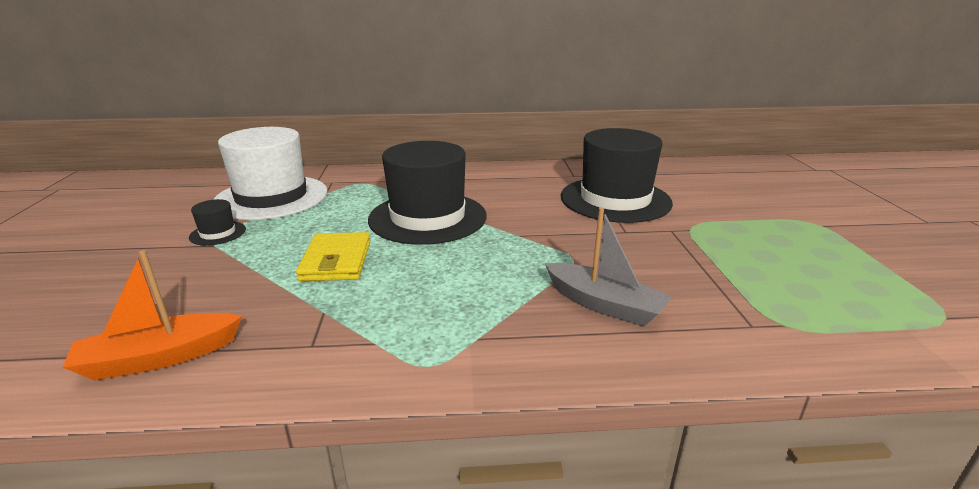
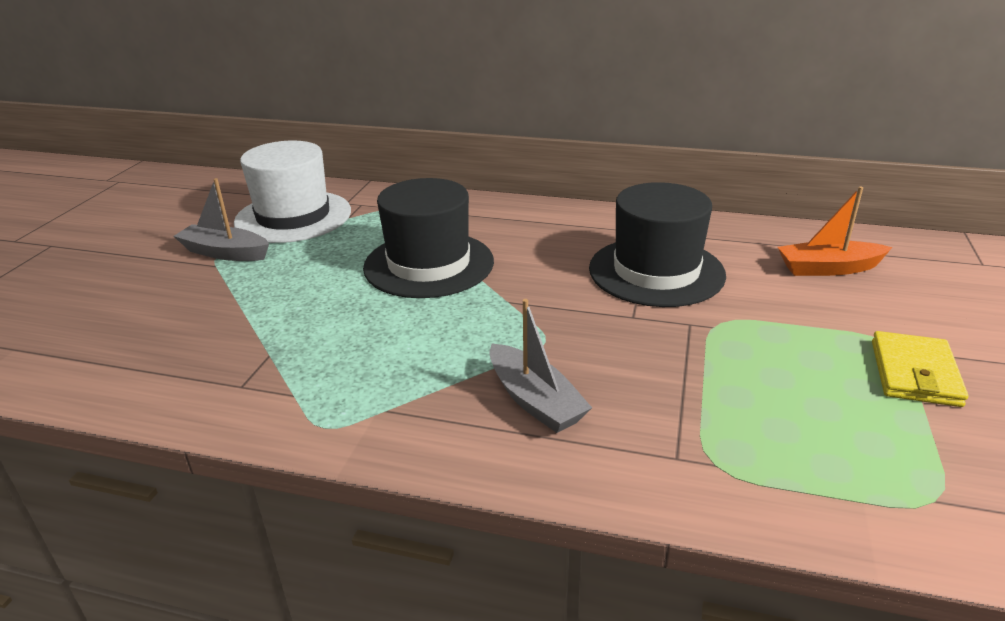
camera: 20 degrees right, 5 degrees up
(159, 358) = (122, 372): orange boat -> orange boat (828, 268)
(218, 233) = (225, 253): black hat -> grey boat
(336, 261) = (310, 302): yellow wallet -> yellow wallet (914, 373)

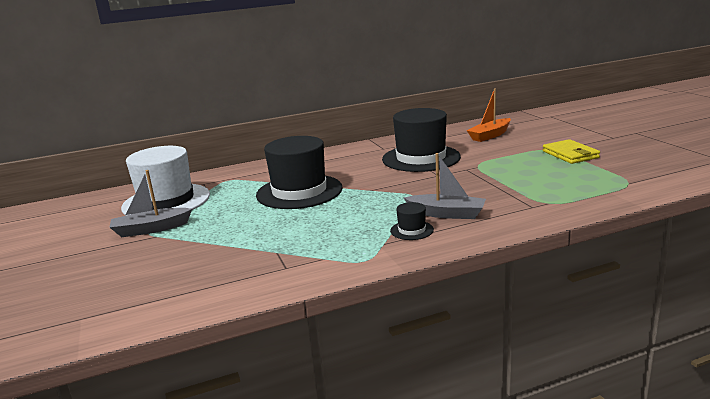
camera: 35 degrees left, 10 degrees down
(449, 406) = (411, 230): none -> black hat

